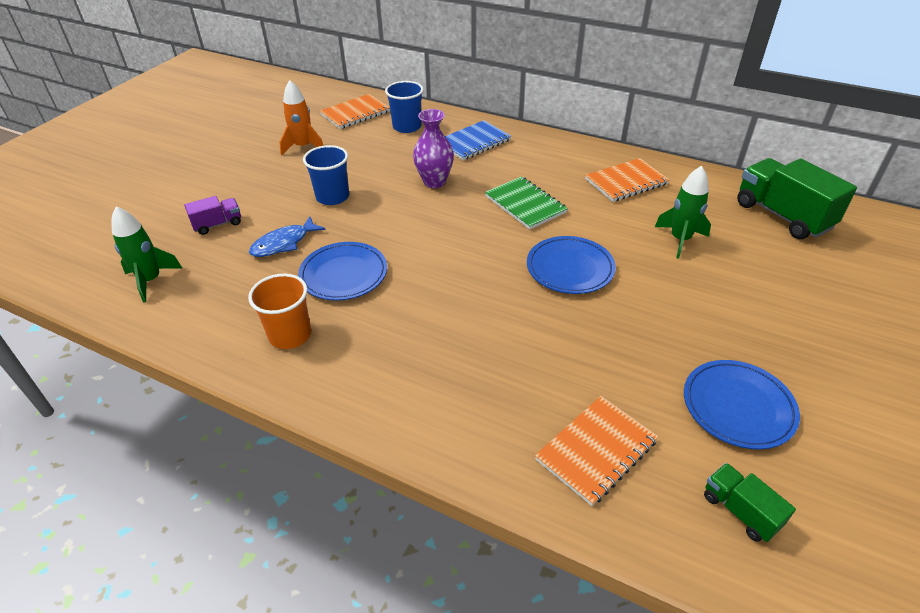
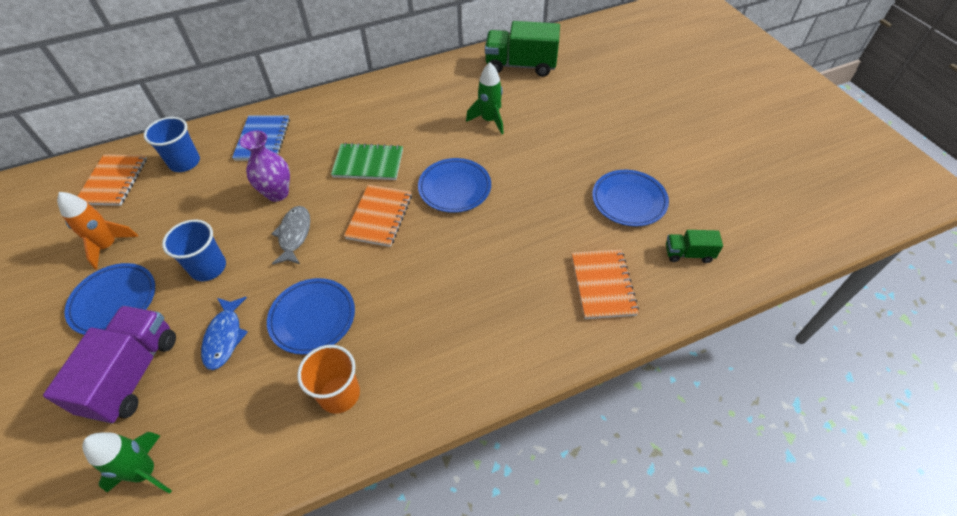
camera: 50 degrees left, 10 degrees up
(218, 224) = (133, 374): purple truck -> purple truck, size x1.96
(264, 178) = (114, 301): none -> blue plate
(407, 215) = (294, 235): none -> grey fish
(626, 182) = (410, 100): orange notebook -> orange notebook (379, 217)

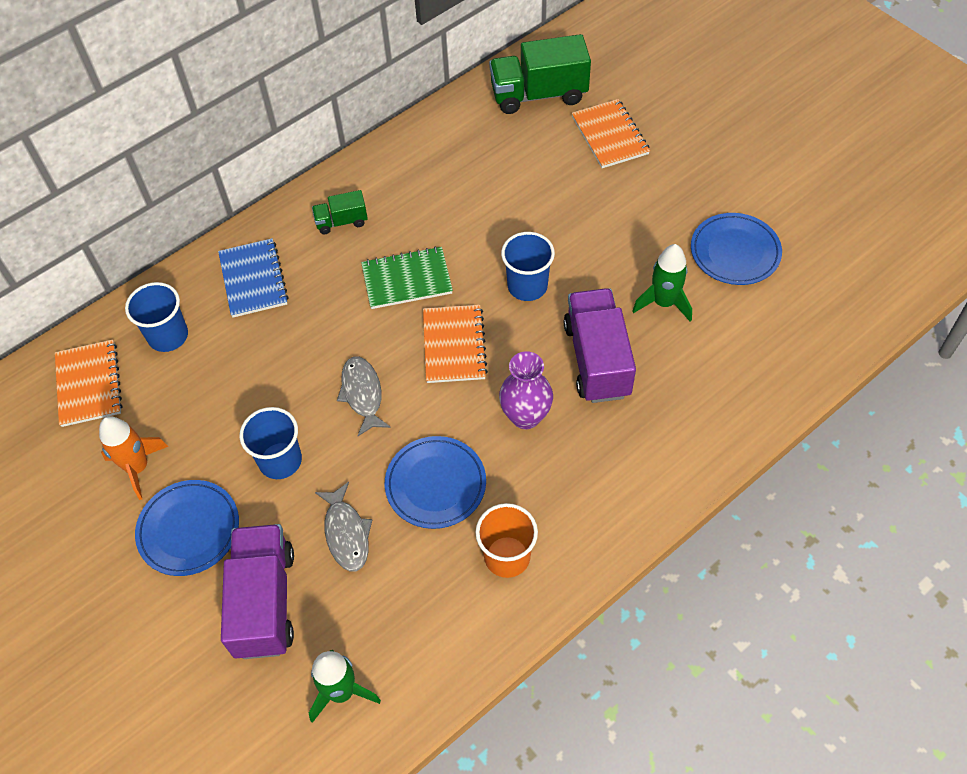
camera: 15 degrees left, 5 degrees up
(225, 337) = (346, 533): blue fish -> grey fish
(277, 193) = (313, 347): purple vase -> purple vase (525, 416)
(454, 188) = (527, 286): blue plate -> blue cup
(485, 254) = (597, 359): none -> purple truck
(489, 120) = (531, 184): green rocket -> green rocket (663, 303)
(603, 285) = (740, 361): orange notebook -> orange notebook (610, 135)
(688, 254) = (819, 301): green truck -> green truck (341, 222)

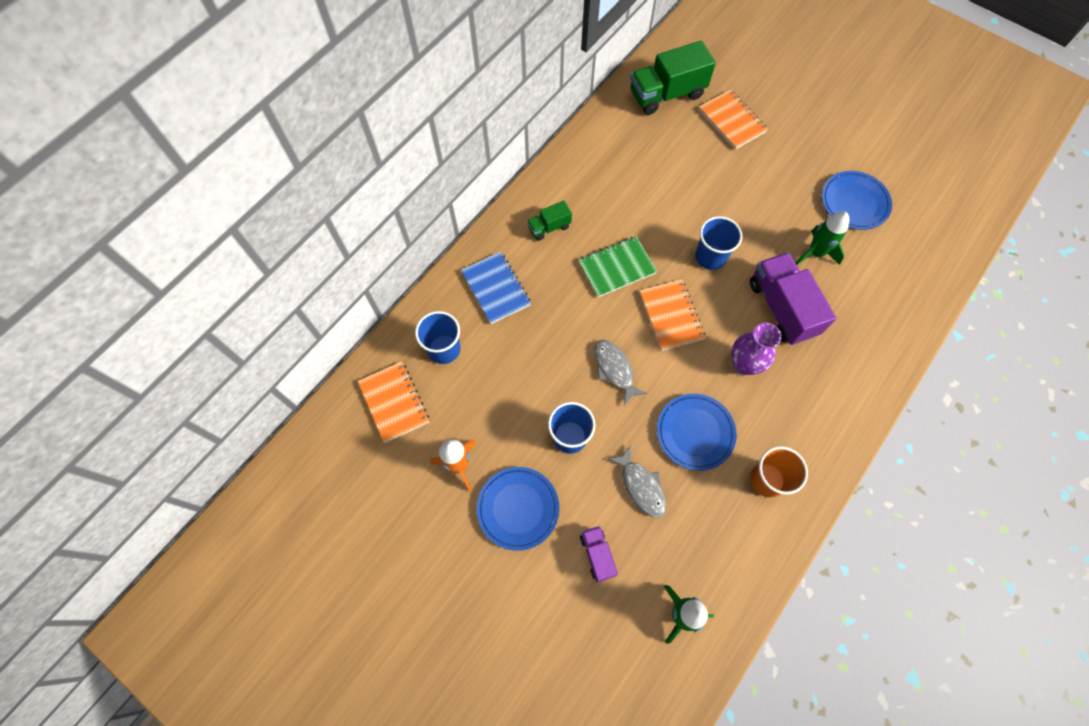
camera: 15 degrees left, 10 degrees up
(264, 601) = (597, 555): purple truck -> purple truck, size x0.51

